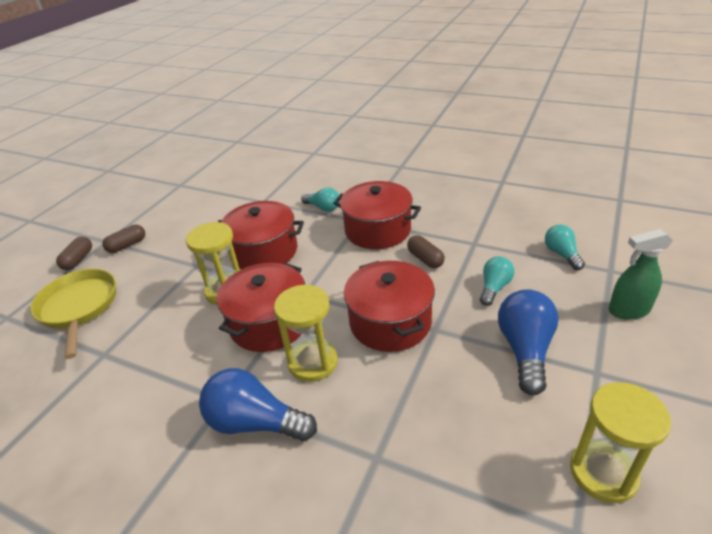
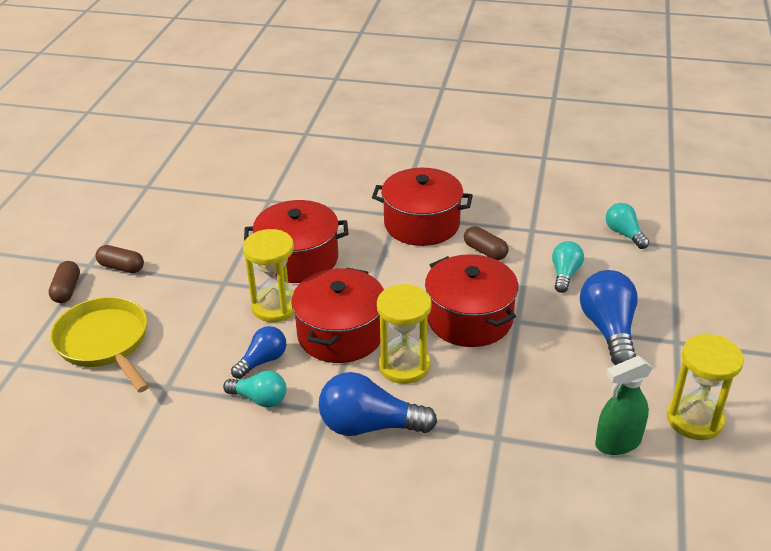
camera: 15 degrees left, 0 degrees up
(127, 245) = (121, 267): brown capsule -> brown capsule turned 75 degrees clockwise
(192, 340) = (262, 361): none -> blue light bulb
(323, 208) = (347, 202): turquoise light bulb -> turquoise light bulb (260, 399)
(628, 310) = (696, 283): green spray bottle -> green spray bottle (617, 442)

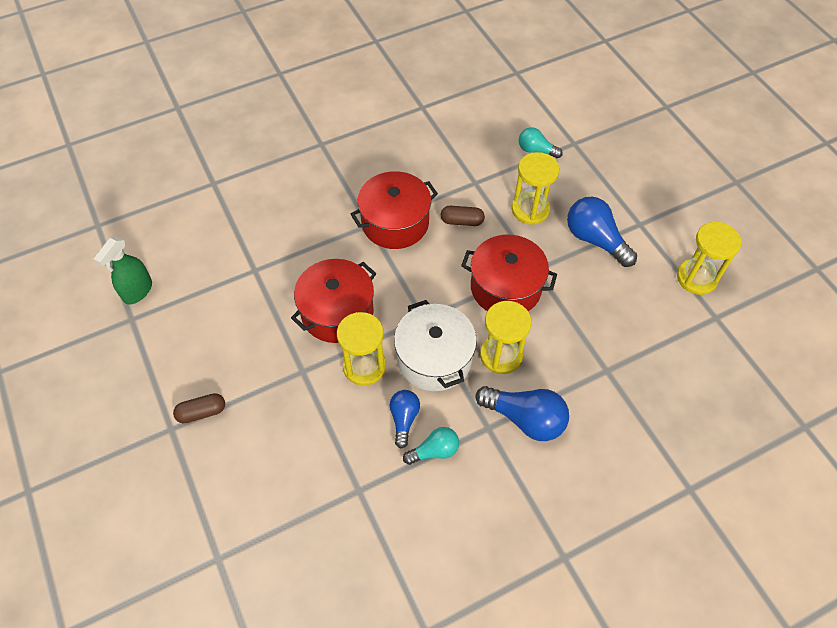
camera: 40 degrees left, 20 degrees up
(67, 290) = (179, 465): brown capsule -> none
(105, 343) = (269, 489): yellow pan -> none
(341, 334) = (434, 358): red pot -> white pot
(369, 426) = (525, 419): blue light bulb -> blue light bulb turned 120 degrees counterclockwise
(565, 274) = (530, 209): turquoise light bulb -> yellow hourglass
(617, 442) = (672, 325): green spray bottle -> green spray bottle (137, 291)

